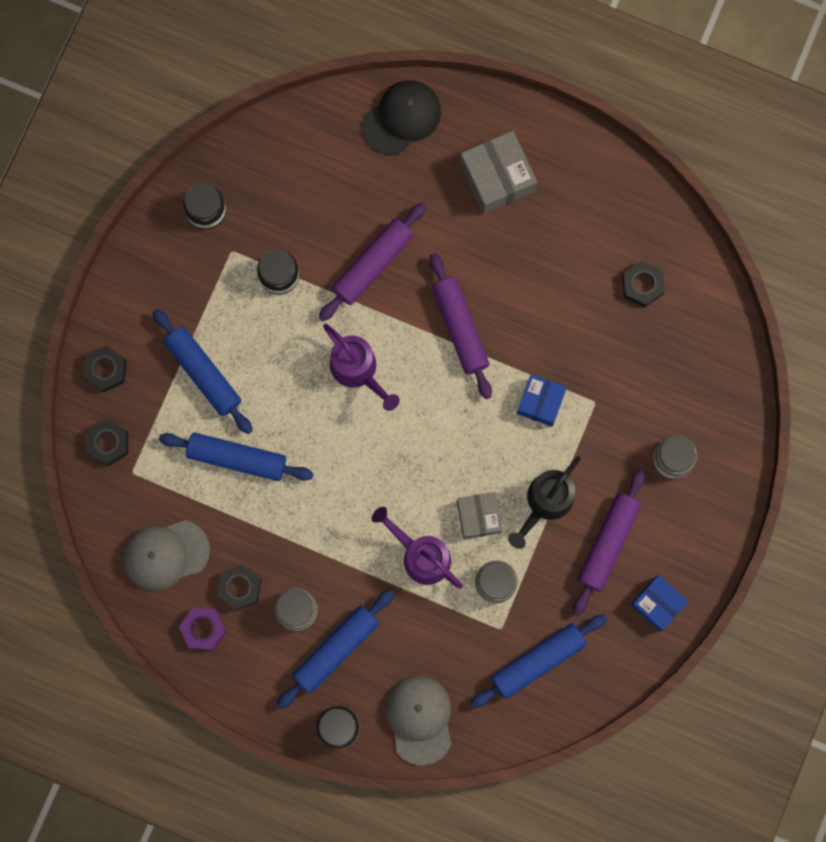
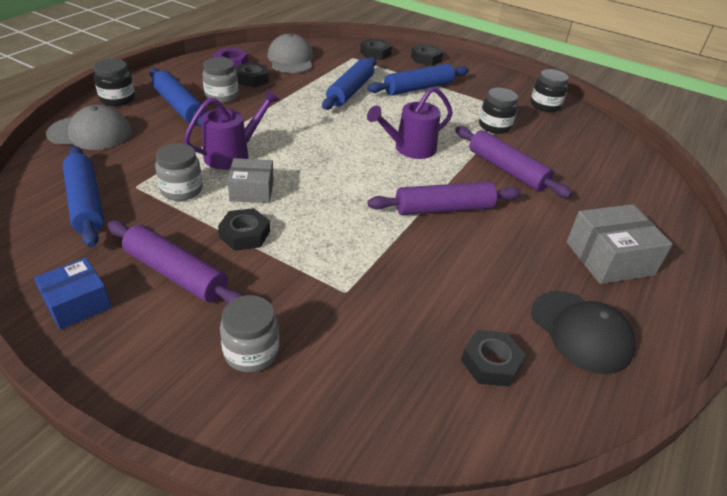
camera: 95 degrees right, 40 degrees down
(402, 118) = (655, 206): black cap -> black cap (581, 331)
(540, 402) = (356, 249): blue box -> none
(545, 503) = (245, 234): black watering can -> black nut

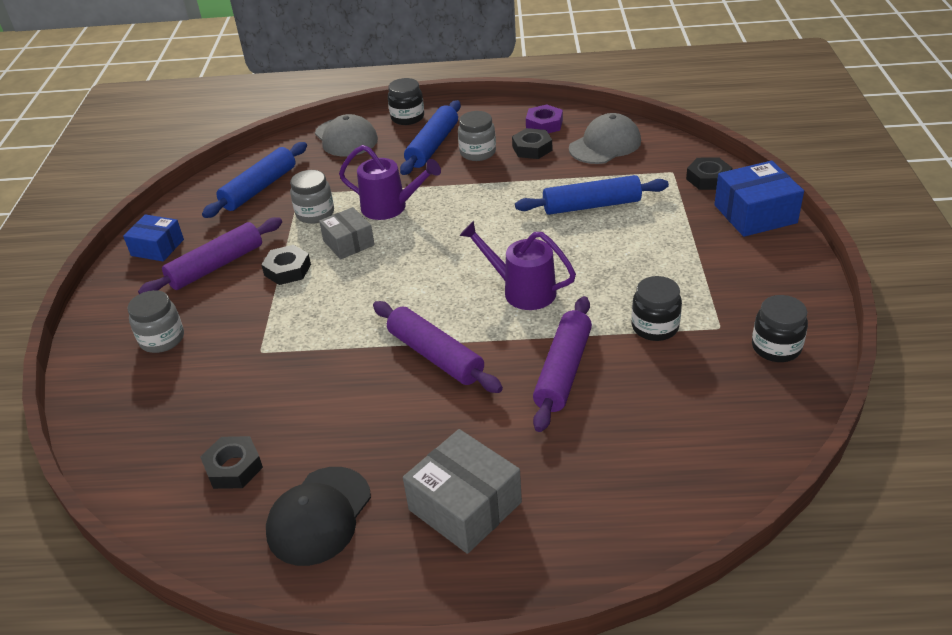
camera: 65 degrees right, 0 degrees up
(176, 274) = (216, 266): purple rolling pin -> purple rolling pin turned 45 degrees clockwise
(418, 88) = (667, 241): blue rolling pin -> none
(426, 59) = (755, 214): black nut -> blue box

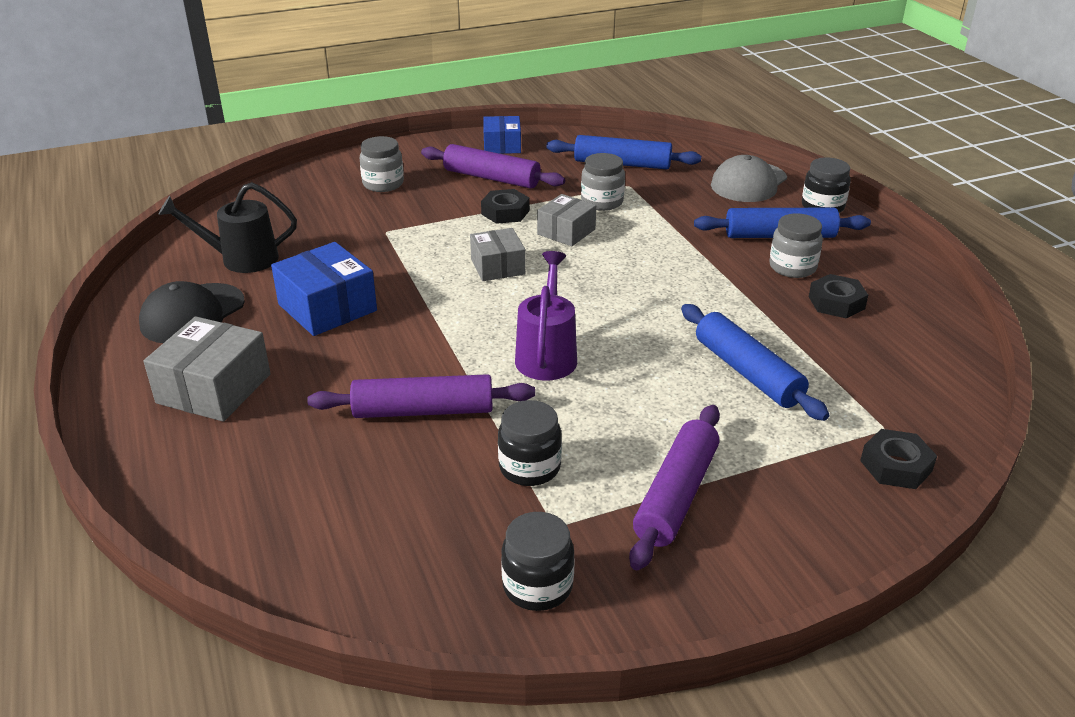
camera: 65 degrees right, 5 degrees down
(233, 467) = (240, 259): black nut -> black watering can
(319, 516) = (192, 314): black cap -> black cap turned 60 degrees counterclockwise
(376, 291) = (498, 266): none -> grey box
(391, 207) = (642, 239): purple watering can -> none
(435, 356) = (415, 323): purple rolling pin -> purple rolling pin (676, 495)
(544, 124) = (901, 300): purple nut -> none
(605, 145) = (898, 357): grey cap -> none
(755, 214) = (840, 527): blue box -> blue box (327, 307)

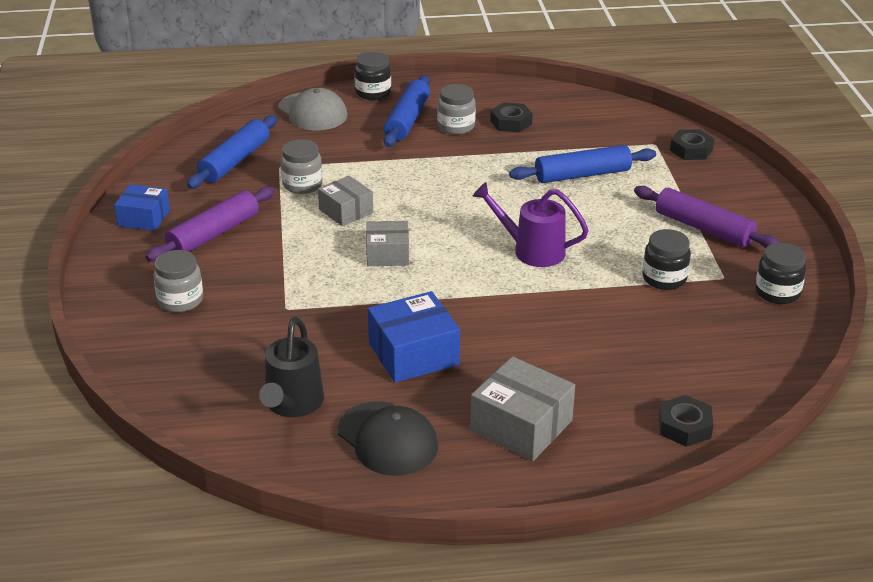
camera: 75 degrees left, 0 degrees up
(423, 410) = (586, 316): purple rolling pin -> none
(505, 212) = (290, 236): black nut -> black nut (684, 426)

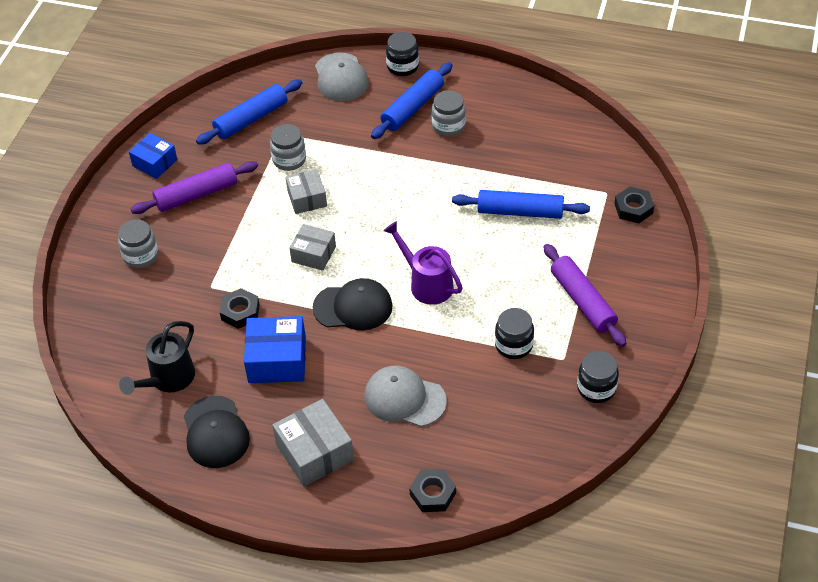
camera: 25 degrees right, 15 degrees up
(466, 288) = (353, 307): none -> black cap
(511, 122) = (497, 133): black nut -> black nut (240, 312)
(585, 351) = (404, 398): none -> grey cap

